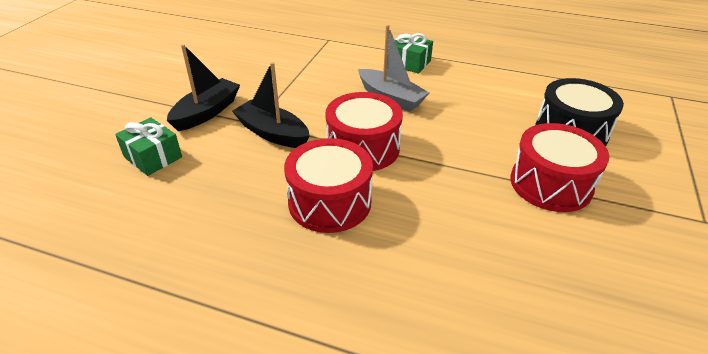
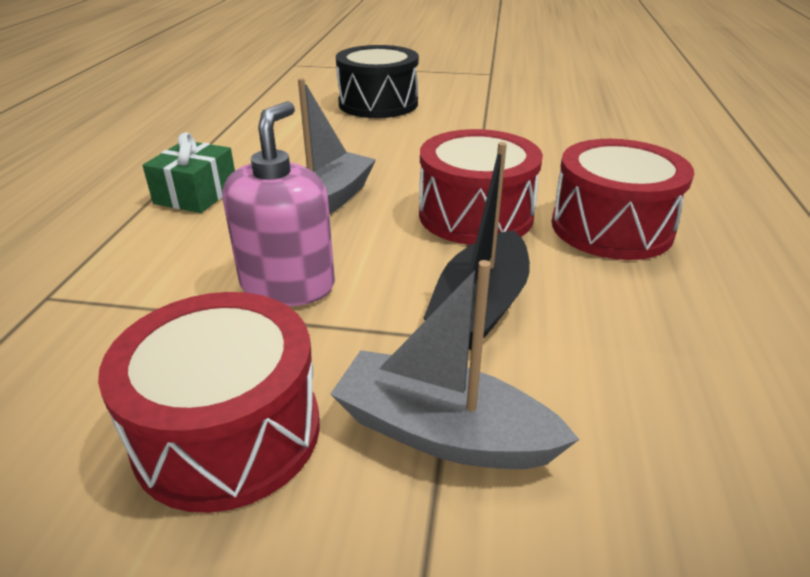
camera: 100 degrees left, 5 degrees down
(153, 157) = (669, 473): green gift -> none
(207, 112) = (442, 432): black boat -> grey boat
(314, 86) = (288, 285): none -> pink soap dispenser
(550, 184) = (479, 115): red drum -> red drum (228, 432)

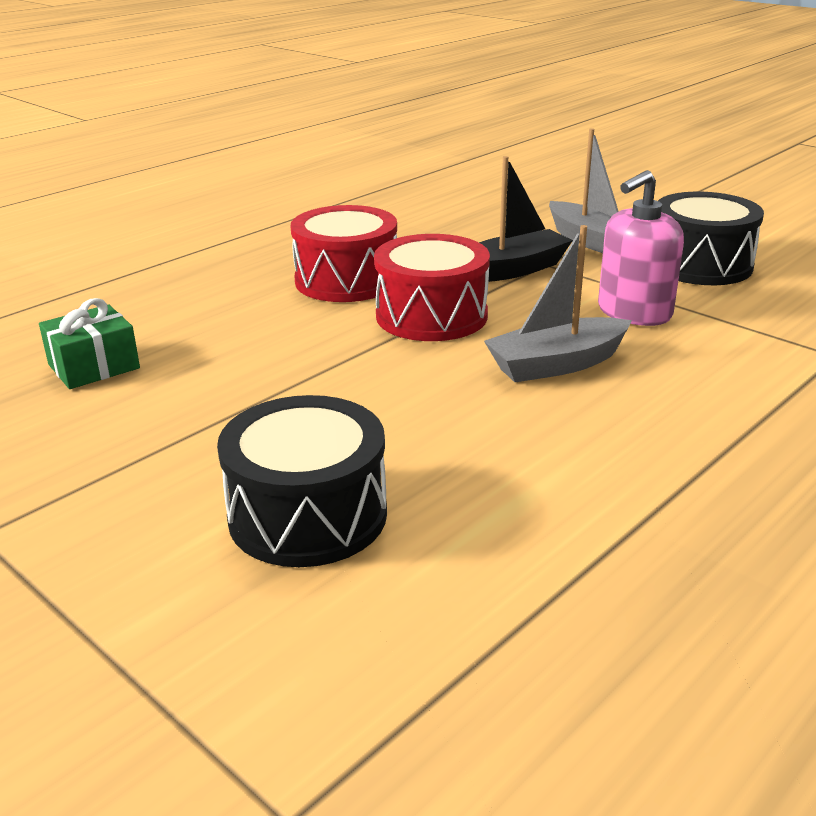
camera: 145 degrees left, 5 degrees down
(196, 194) = (693, 417): green gift -> green gift (94, 366)
(228, 432) = (700, 265): red drum -> black drum

